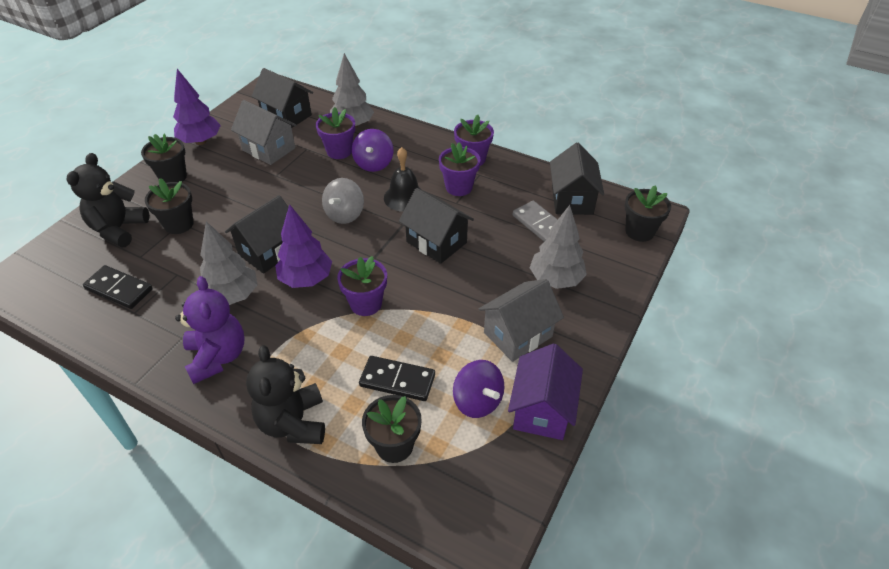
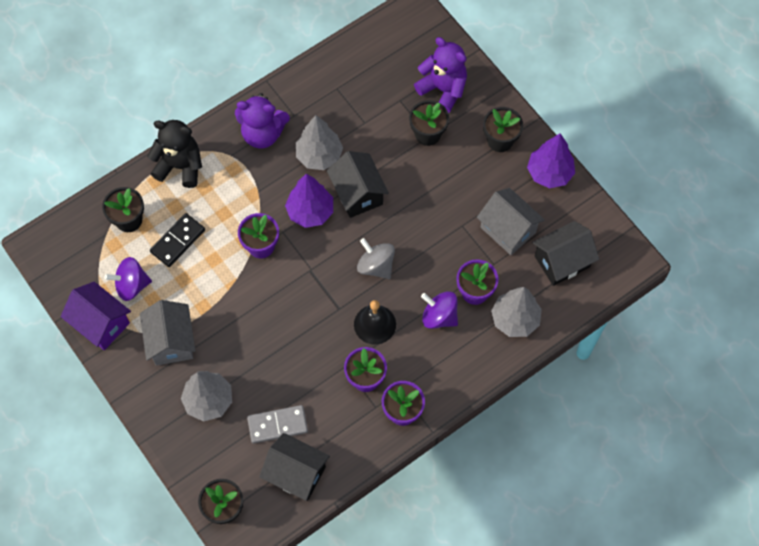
camera: 115 degrees right, 20 degrees up
(118, 229) = (443, 89): black teddy bear -> purple teddy bear
(119, 289) = (368, 82): black domino -> none
(269, 149) = (508, 230): grey house -> grey house turned 75 degrees clockwise
(436, 242) = (302, 326): black house -> none

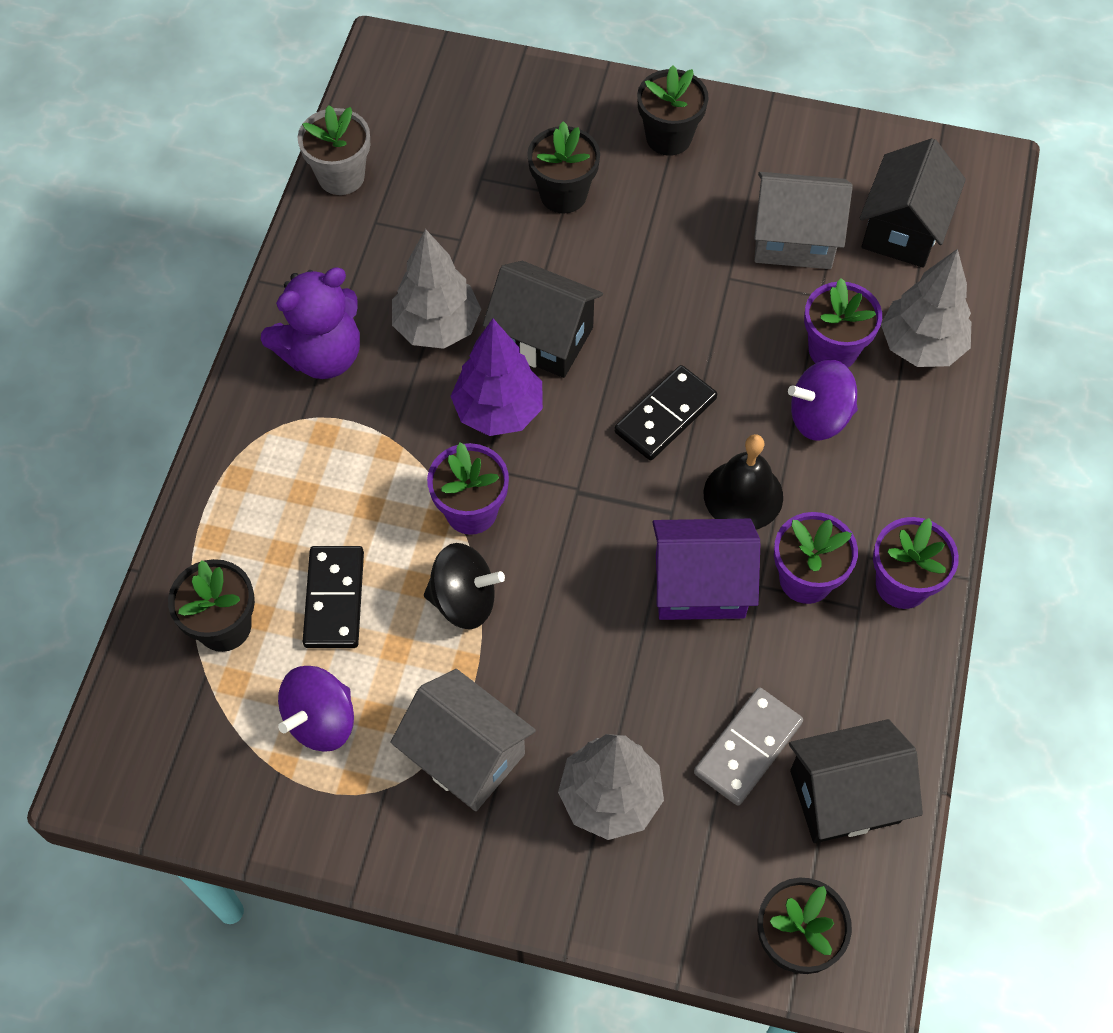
camera: 40 degrees left, 5 degrees down
(101, 323) = (325, 818): purple house -> purple house (700, 586)
(180, 166) = (235, 489): black teddy bear -> none
(225, 280) = (464, 600): none -> black spinning top
(341, 56) = (341, 176): none -> grey flower pot
(376, 266) = (665, 415): grey spinning top -> black domino
(443, 89) = (527, 125): purple teddy bear -> none
(549, 173) = (774, 134): purple tree -> none

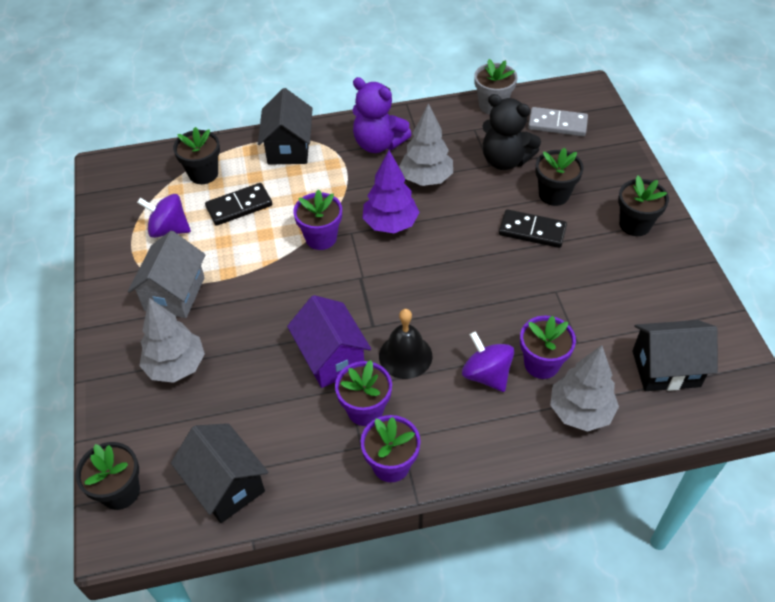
camera: 65 degrees right, 10 degrees down
(463, 216) = (505, 160): none -> black teddy bear
(464, 600) = (265, 256): black spinning top -> none
(543, 338) = (450, 224): black house -> black house (288, 148)
(665, 415) = (436, 297): black domino -> black domino (532, 231)
(747, 747) = (236, 421): grey domino -> grey domino (557, 124)
(794, 240) = (609, 313): grey house -> none

